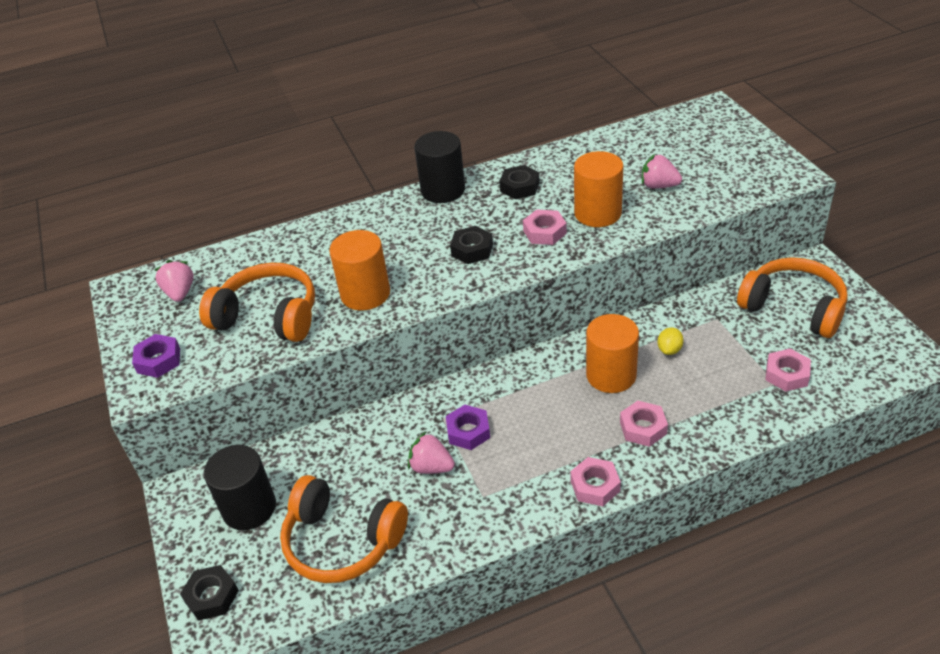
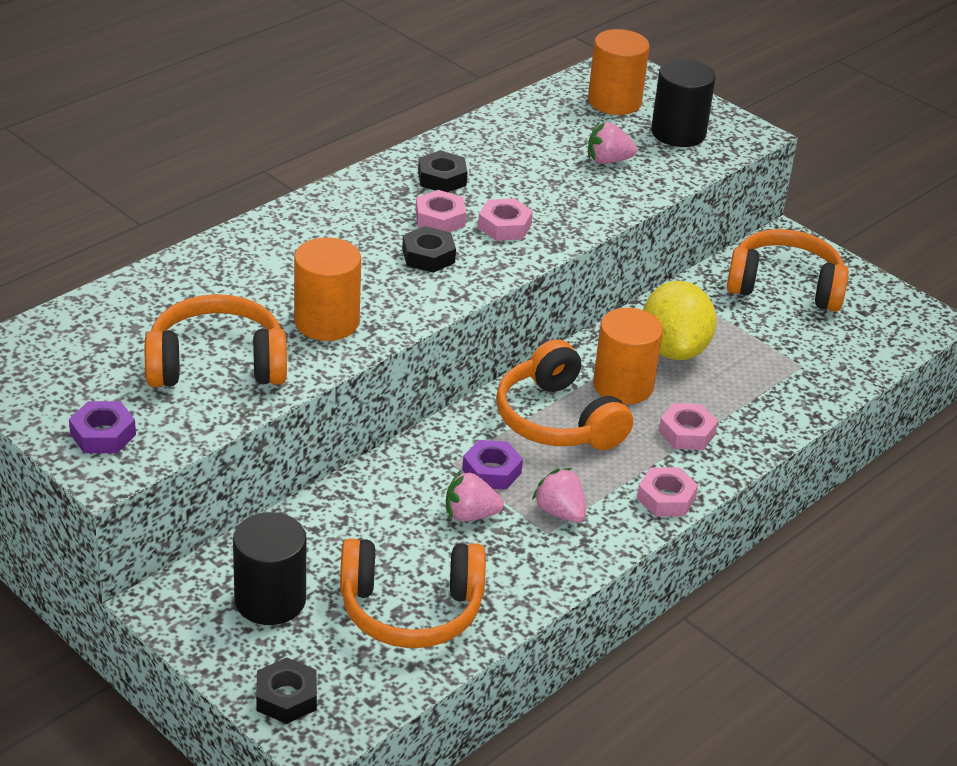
camera: 30 degrees left, 5 degrees down
(180, 293) = (70, 354): pink strawberry -> pink strawberry (560, 512)
(443, 190) = (346, 192): black cylinder -> black cylinder (678, 133)
(543, 396) = (557, 419): none -> orange headphones
(597, 213) = (554, 198): orange cylinder -> orange cylinder (614, 101)
(669, 350) = (674, 349): yellow lemon -> yellow lemon, size x2.41
(786, 374) = (810, 355): pink nut -> pink nut (440, 219)

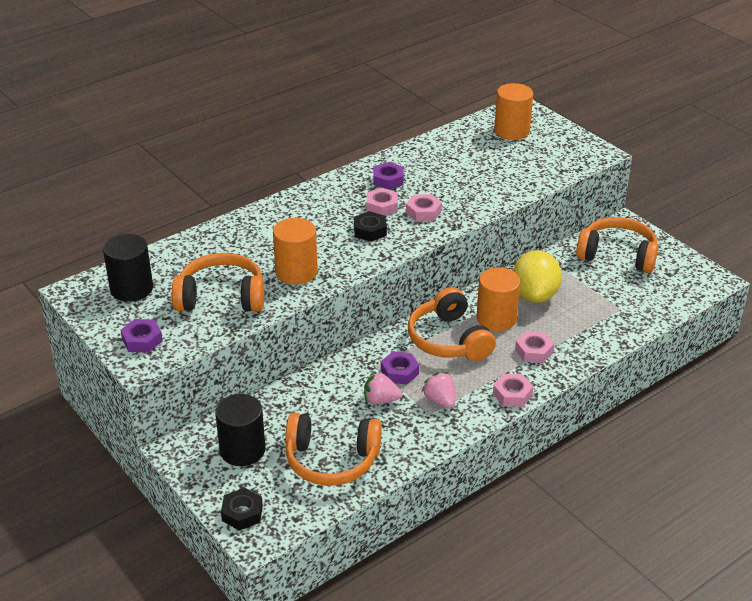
camera: 10 degrees right, 0 degrees up
(442, 178) = (388, 180): black nut -> purple nut
(608, 160) = (500, 170): pink strawberry -> none
(678, 133) = (551, 152): black cylinder -> black cylinder (131, 289)

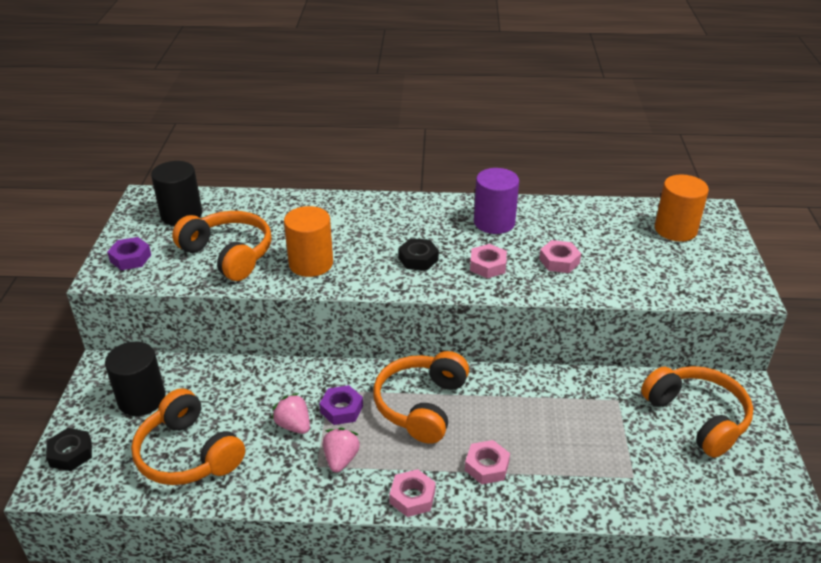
camera: 40 degrees right, 0 degrees up
(382, 206) = (457, 243): pink nut -> pink nut (559, 261)
(388, 180) = (494, 222): purple nut -> purple cylinder
(496, 318) = (490, 411): orange cylinder -> none
(534, 295) = (556, 410): yellow lemon -> none

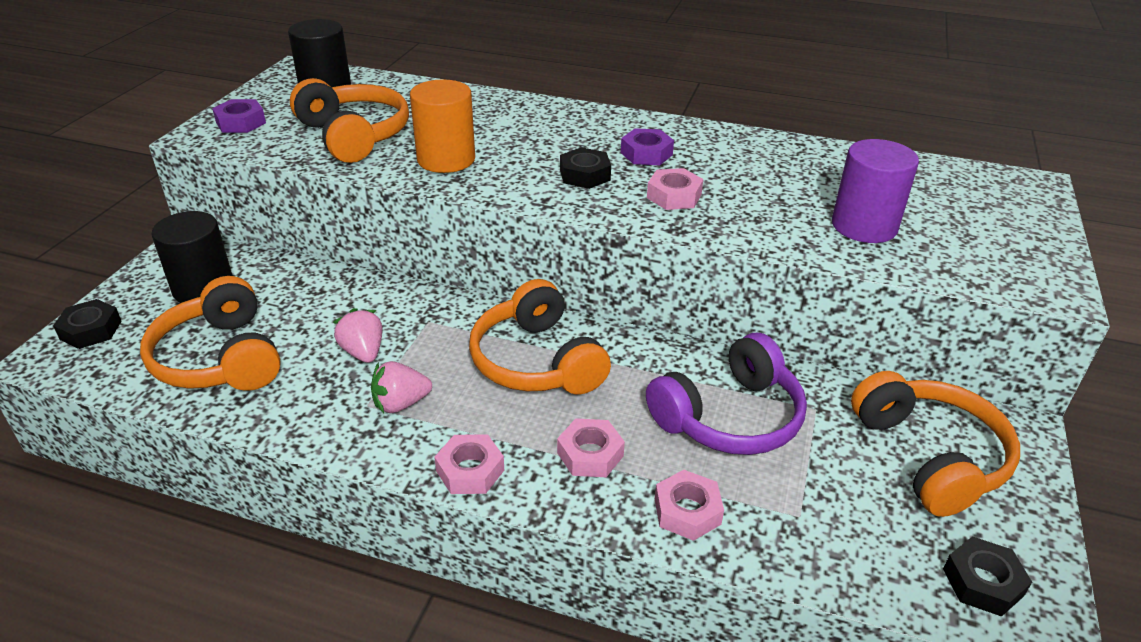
camera: 15 degrees right, 0 degrees up
(341, 409) = (432, 346): purple nut -> purple nut (646, 154)
(341, 459) = (400, 403): pink strawberry -> pink strawberry turned 135 degrees counterclockwise
(421, 405) = (536, 361): orange headphones -> orange headphones turned 60 degrees counterclockwise
(494, 222) = (706, 151): purple cylinder -> purple cylinder (864, 226)
(559, 261) = (776, 206): pink nut -> pink nut (687, 511)
(566, 418) = (729, 417): none -> purple headphones
(675, 229) = (965, 196): orange cylinder -> none
(751, 494) = (982, 582): none -> black nut

